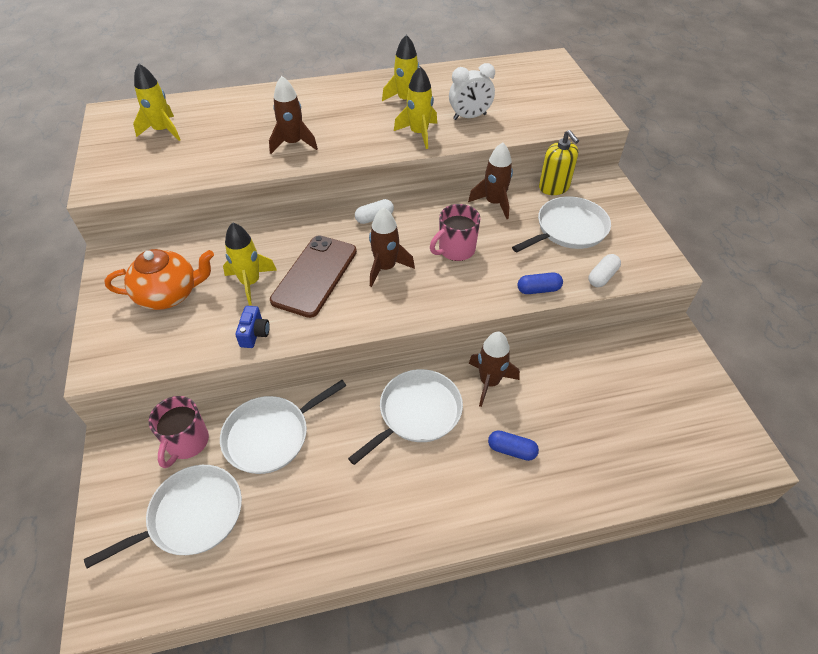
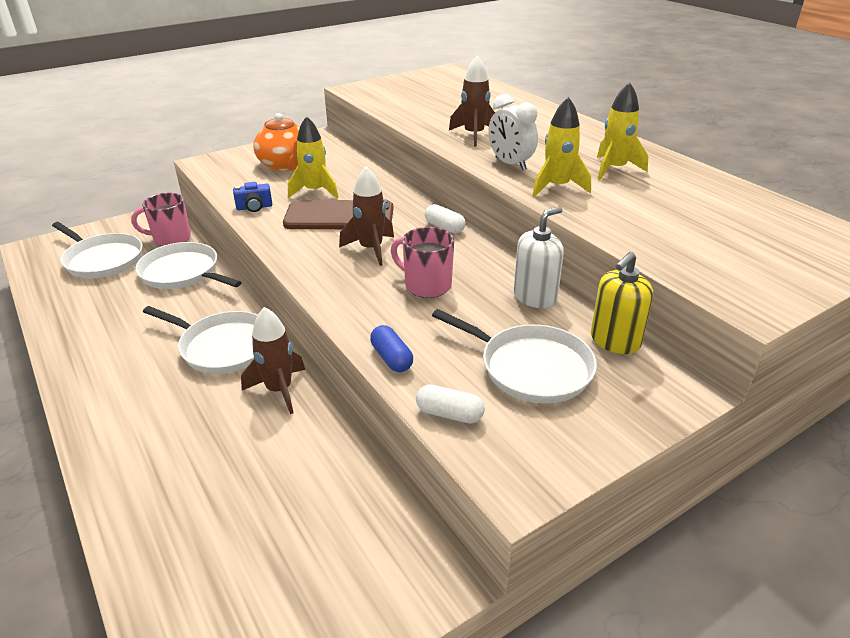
camera: 70 degrees right, 15 degrees down
(163, 131) = (442, 89): yellow rocket -> none
(469, 117) = (628, 209): white clock -> white clock (510, 164)
(494, 203) = (535, 297): brown rocket -> white soap dispenser
(511, 450) = (184, 426): blue capsule -> none

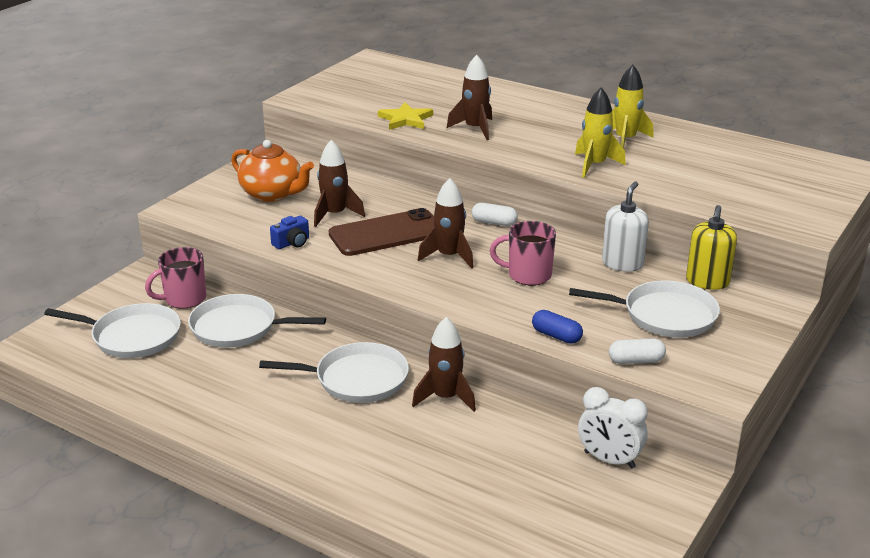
camera: 25 degrees left, 5 degrees down
(315, 191) = (335, 214): yellow rocket -> brown rocket
(421, 118) = (405, 119): none -> yellow star
(510, 164) = (535, 151): white clock -> white clock (609, 460)

